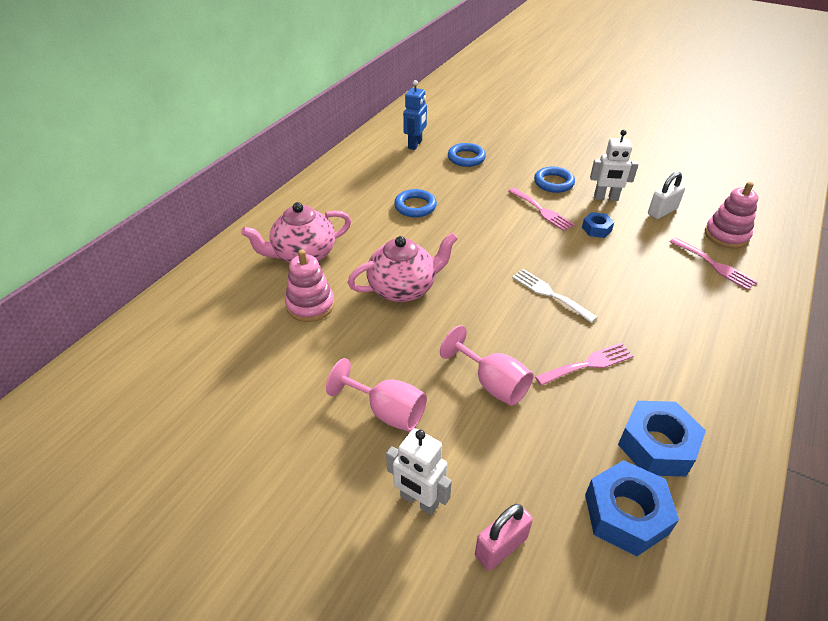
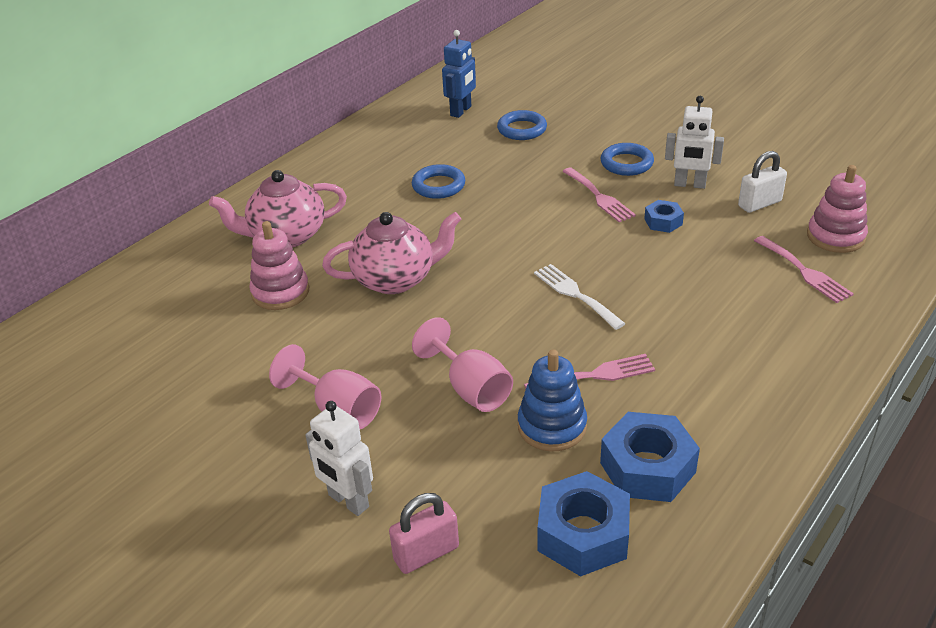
camera: 10 degrees right, 5 degrees down
(568, 413) = (552, 426): none -> blue stacking toy

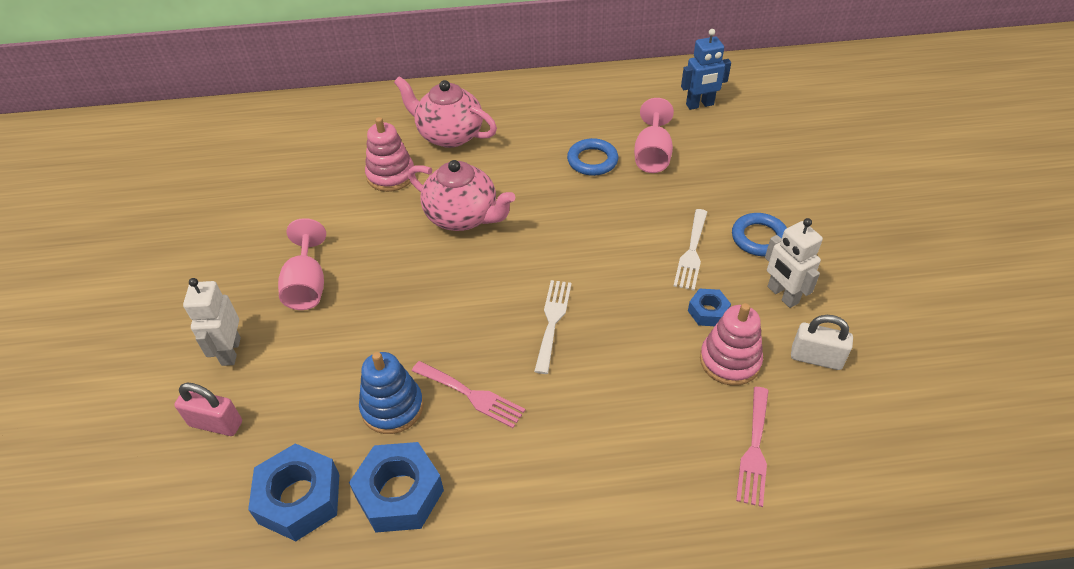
camera: 45 degrees right, 10 degrees up
(471, 389) = (389, 336): pink goblet -> pink goblet (652, 155)
(522, 129) = (722, 151): blue ring -> none
(599, 197) = (691, 253): pink fork -> white fork
(835, 237) = (836, 442): pink stacking toy -> pink stacking toy (729, 361)

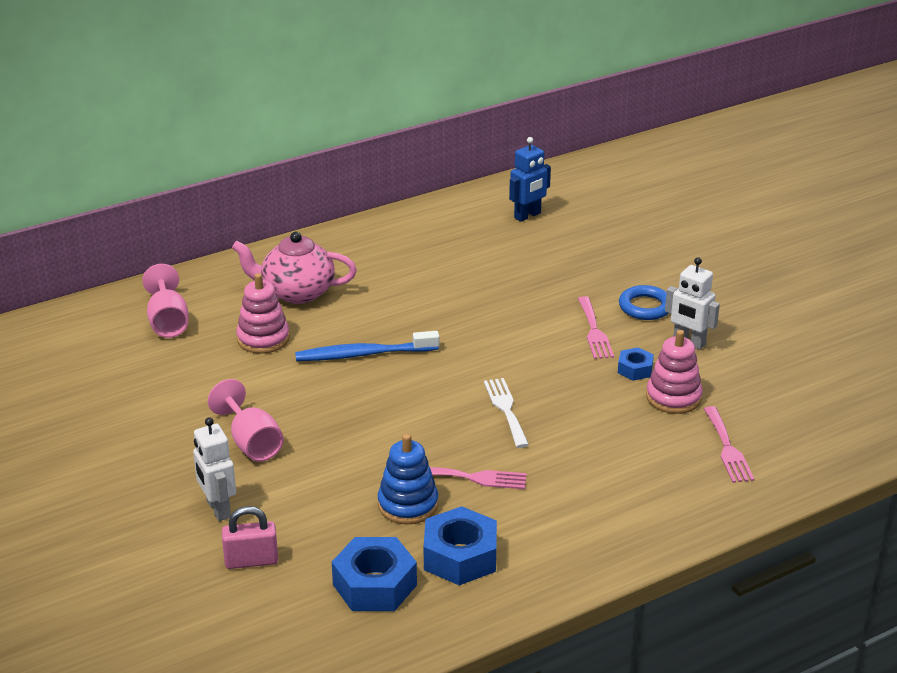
camera: 25 degrees left, 15 degrees down
(463, 216) = (363, 354): pink teapot -> blue toothbrush
(592, 160) = (456, 282): blue ring -> none
(652, 155) = (510, 266): pink goblet -> pink goblet (168, 322)
(691, 253) = (594, 331): white fork -> pink fork
(816, 358) = (740, 378): white padlock -> none

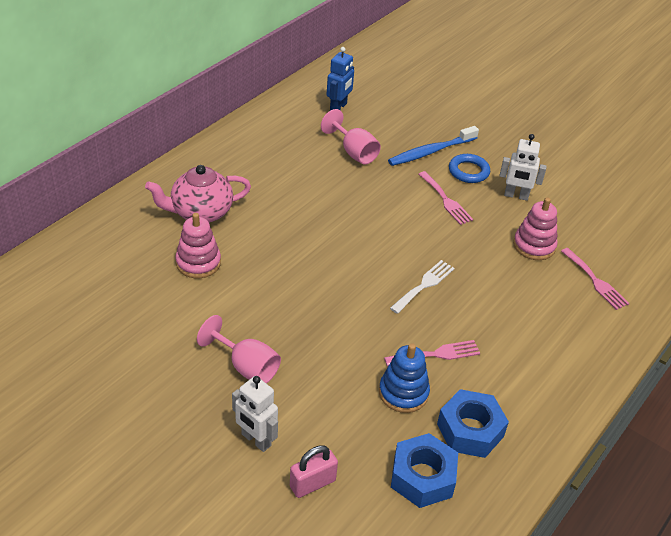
camera: 25 degrees left, 10 degrees up
(168, 322) = (108, 264): pink goblet -> pink goblet (354, 152)
(363, 354) = (287, 259): blue toothbrush -> blue toothbrush (430, 152)
(506, 409) = (424, 285): white fork -> white fork turned 75 degrees clockwise
(635, 369) = (493, 227): blue nut -> none

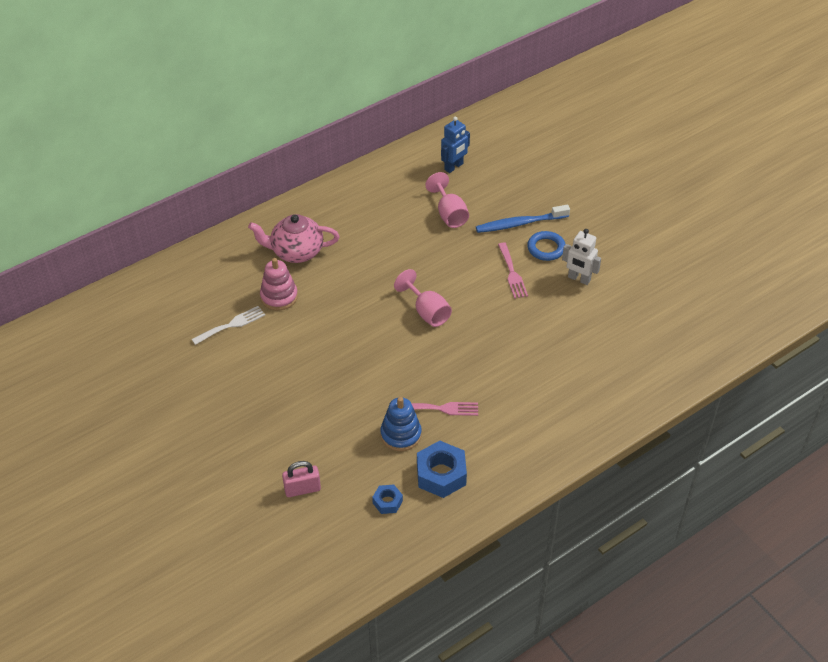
camera: 20 degrees right, 5 degrees up
(246, 367) = (286, 390): pink goblet -> pink goblet (427, 312)
(256, 440) = (272, 448): white robot -> none
(422, 477) = (387, 502): blue nut -> blue nut, size x0.54
(424, 285) = (458, 348): white fork -> white fork (231, 325)
(534, 246) = (572, 329): pink stacking toy -> none
(595, 281) = (611, 370): pink fork -> none

